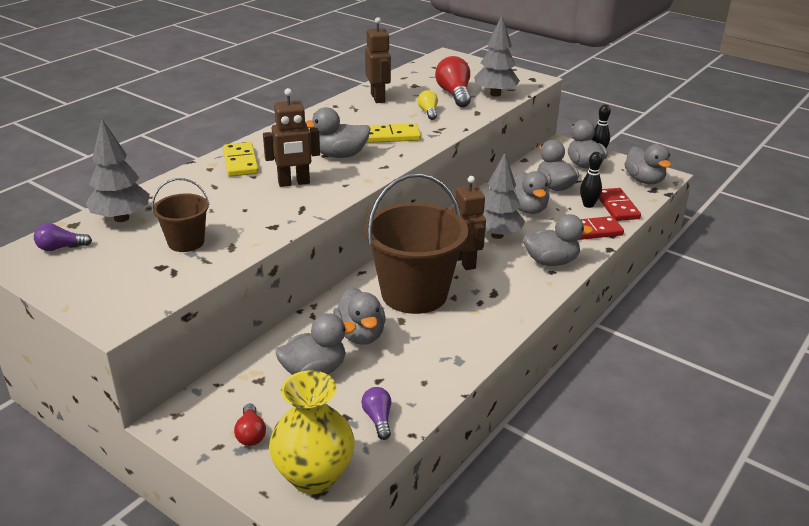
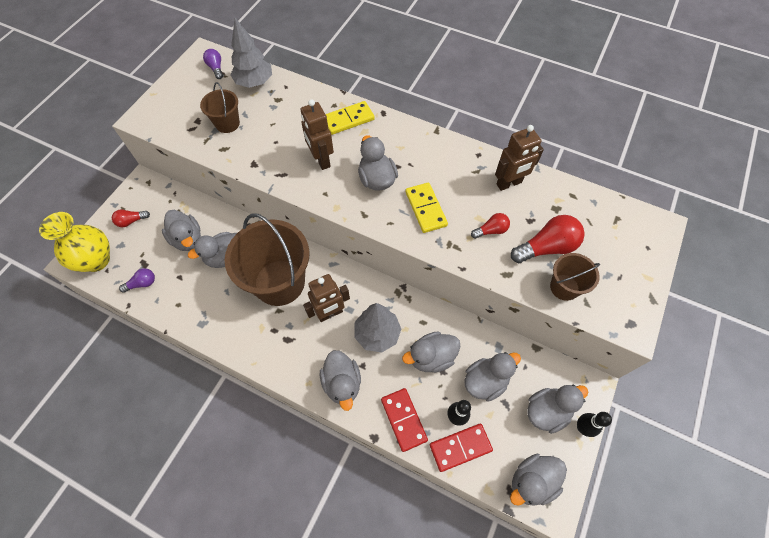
camera: 80 degrees right, 30 degrees up
(428, 112) = (491, 230): yellow light bulb -> red light bulb
(495, 94) = (564, 287): grey tree -> brown bucket

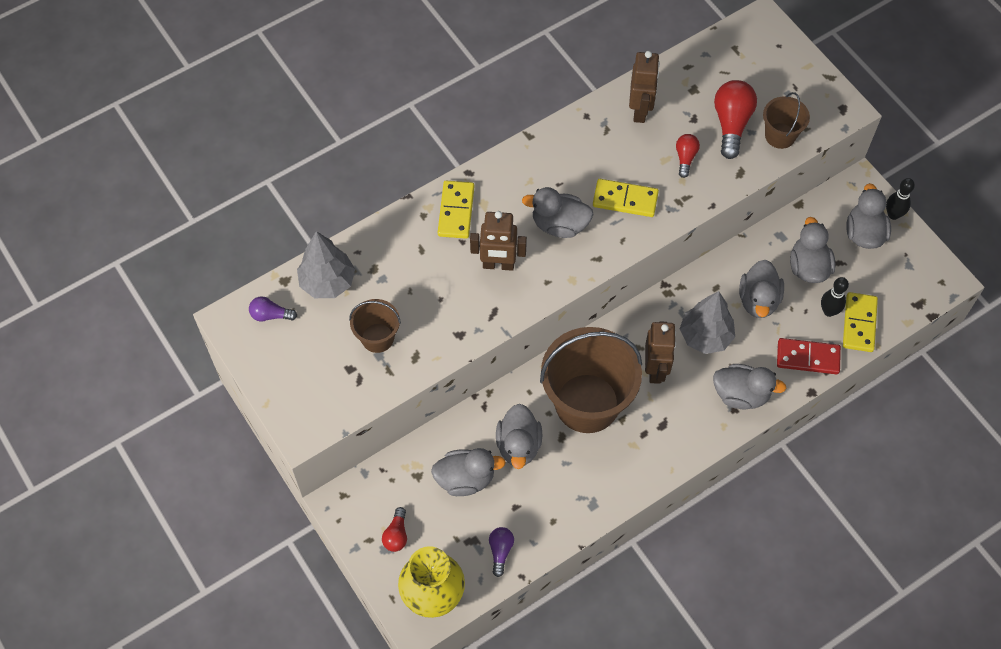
camera: 60 degrees left, 0 degrees up
(460, 447) = (859, 323): red domino -> yellow domino
(532, 481) = (918, 283): grey duck -> none

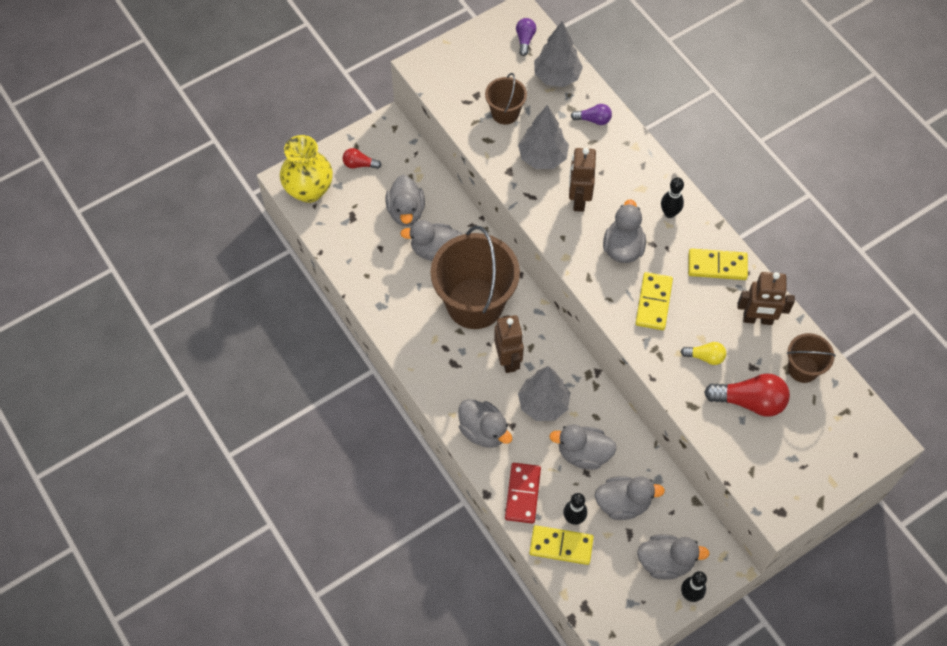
camera: 90 degrees right, 0 degrees up
(441, 299) = (542, 157): none -> grey tree
(456, 211) = (632, 167): yellow domino -> yellow domino (717, 266)
(500, 551) = (342, 237): purple light bulb -> purple light bulb (593, 120)
(515, 179) = (669, 213): none -> black bowling pin
(655, 370) = (508, 360): brown robot -> brown robot turned 105 degrees counterclockwise
(685, 158) = (705, 357): red light bulb -> yellow light bulb
(741, 394) = (483, 431): grey duck -> grey duck turned 60 degrees counterclockwise
(780, 135) = (740, 446): brown bucket -> brown bucket (803, 369)

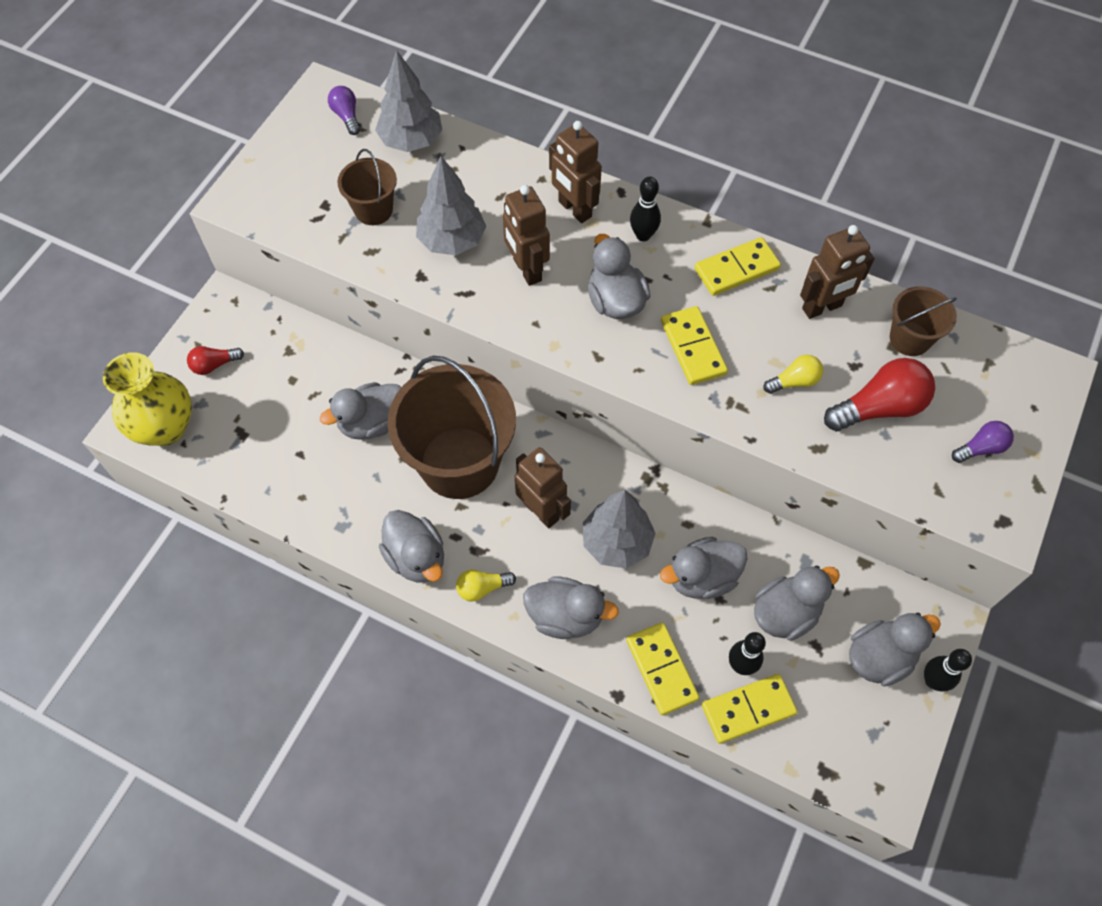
camera: 30 degrees left, 0 degrees up
(406, 211) = (307, 394): grey duck -> grey duck (416, 557)
(443, 387) = (482, 588): none -> yellow light bulb
(523, 494) = (662, 669): red domino -> yellow domino
(593, 120) = (486, 170): purple light bulb -> purple light bulb (980, 448)
(635, 174) = (574, 209): none -> brown robot

